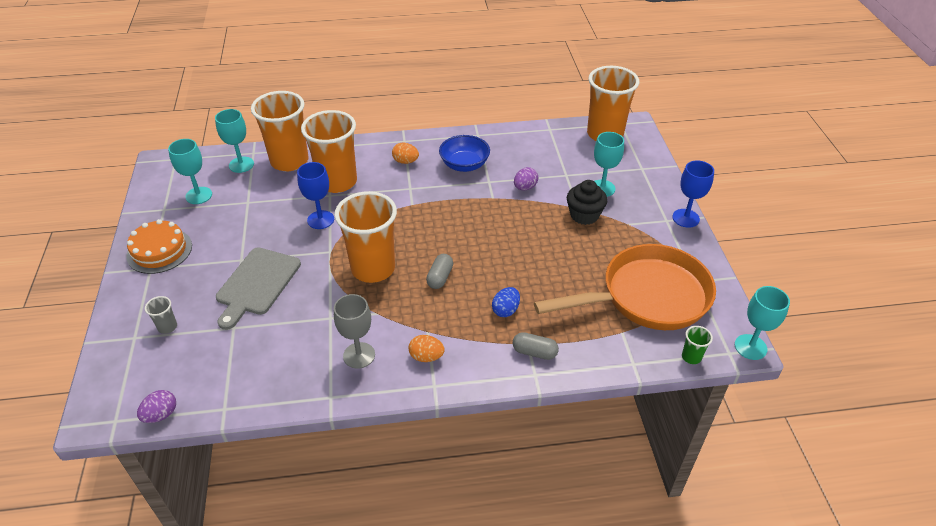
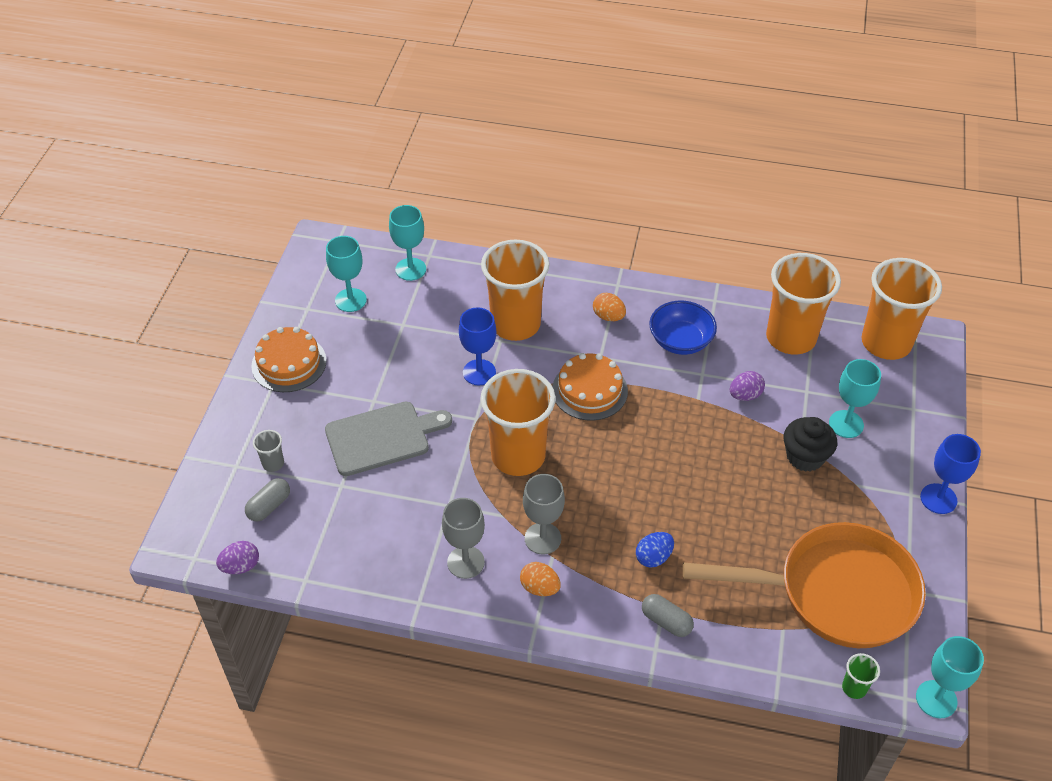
camera: 20 degrees right, 5 degrees up
(257, 284) = (382, 438): grey cutting board -> grey cutting board turned 150 degrees counterclockwise
(289, 161) = (468, 279): orange cup -> orange cup (790, 338)
(411, 211) = (589, 390): none -> orange cake
(415, 321) = (542, 538): none -> grey goblet
(440, 277) = (592, 491): grey capsule -> grey capsule (269, 506)

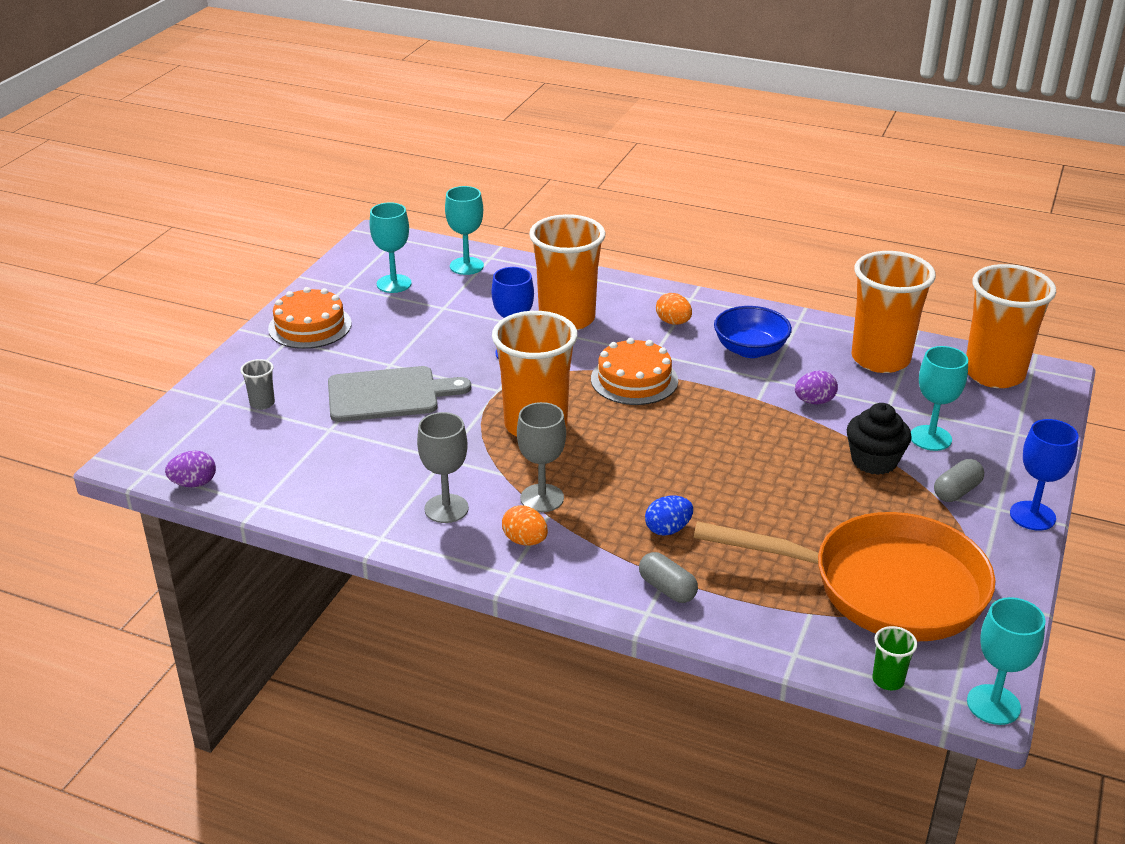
camera: 10 degrees right, 15 degrees down
(269, 506) = (244, 437): grey capsule -> grey capsule (956, 491)

